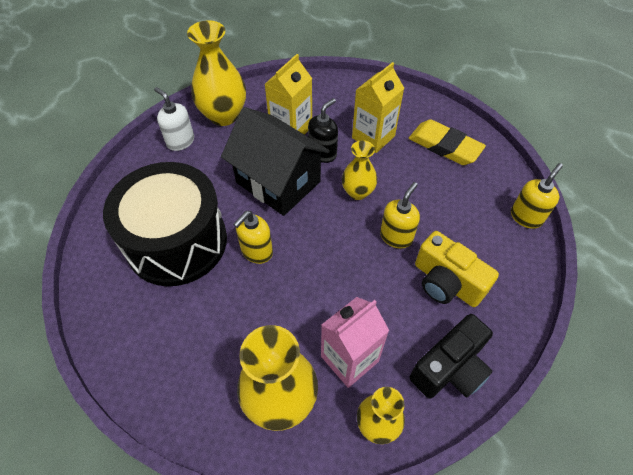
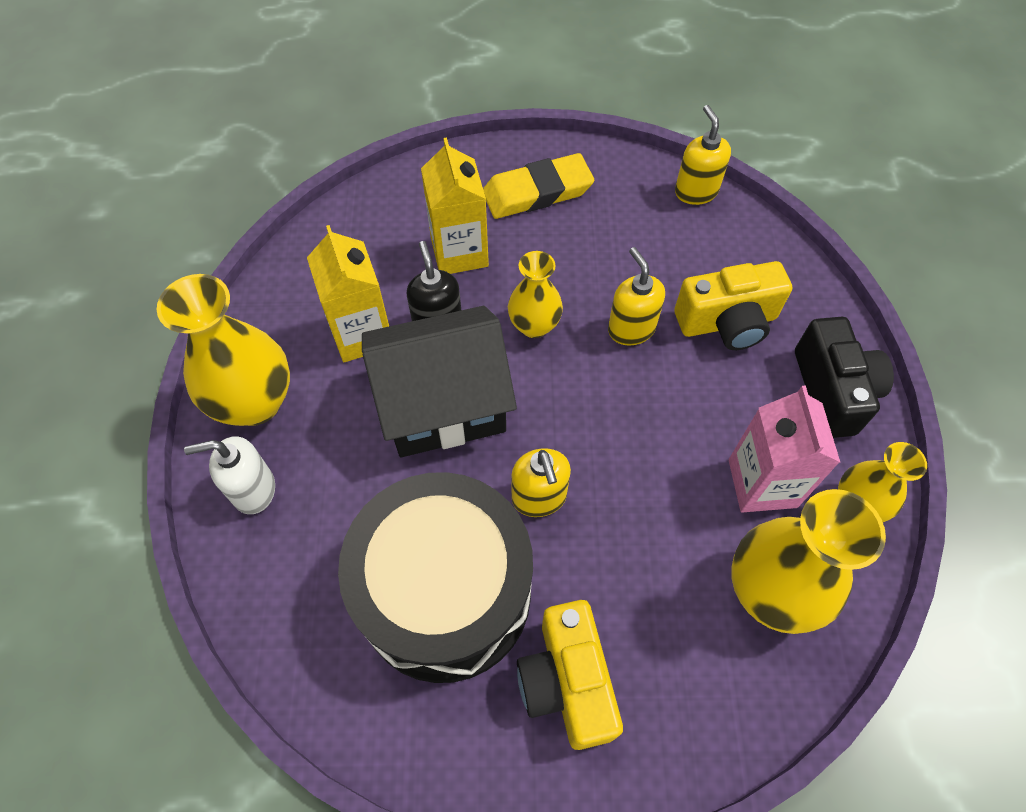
camera: 55 degrees left, 5 degrees up
(161, 321) = (567, 682): none -> yellow camera

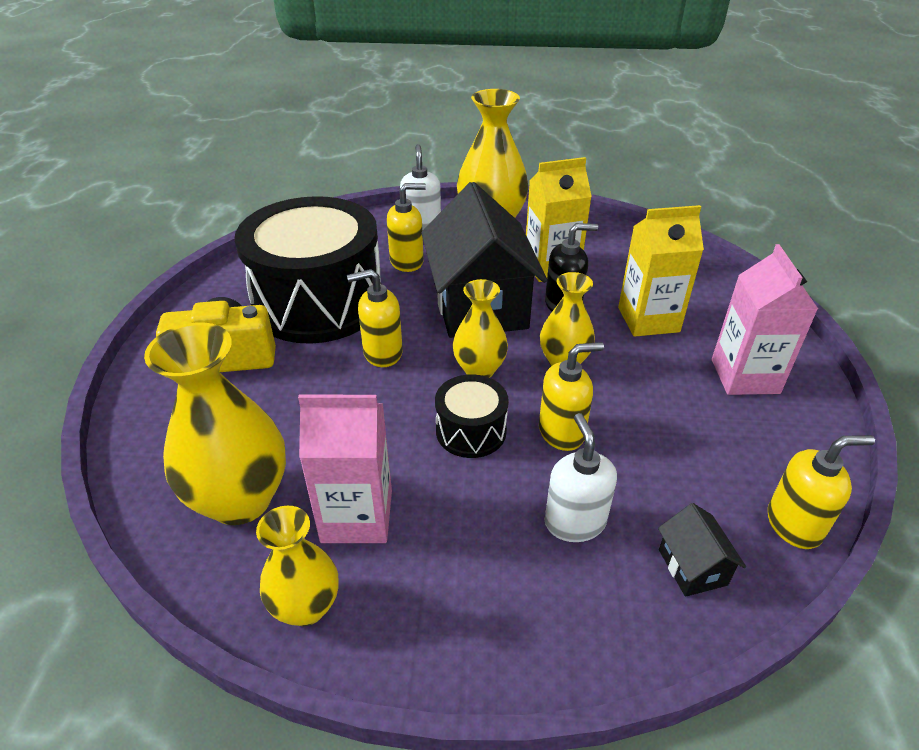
camera: 95 degrees right, 20 degrees down
(348, 497) = (407, 262): none -> yellow soap dispenser
(537, 192) = (745, 376): yellow eraser -> pink carton
(555, 399) = (479, 370): none -> yellow vase
(643, 401) = (471, 431): none -> black drum
(727, 322) = (574, 522): yellow camera -> white soap dispenser
(748, 254) = (692, 567): none -> black house
(832, 391) = (466, 619): black camera -> none

